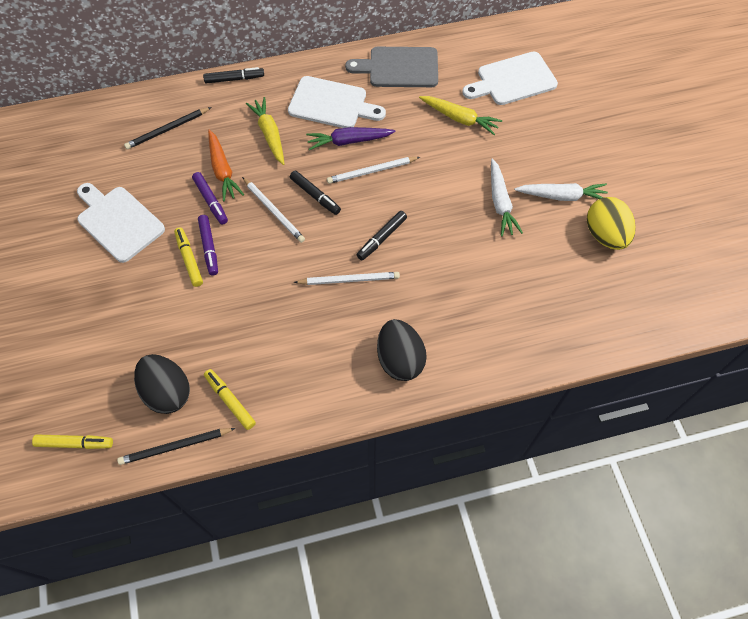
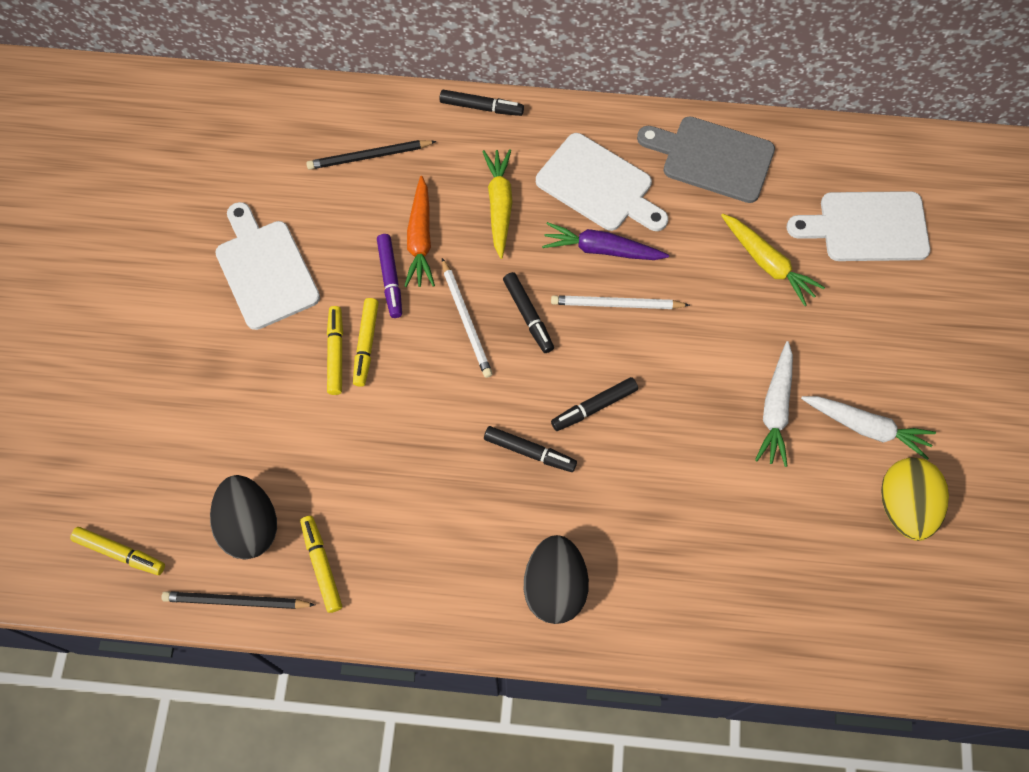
camera: 20 degrees right, 5 degrees up
(209, 247) = (366, 344): purple marker -> yellow marker
(349, 280) = (529, 452): white pencil -> black marker

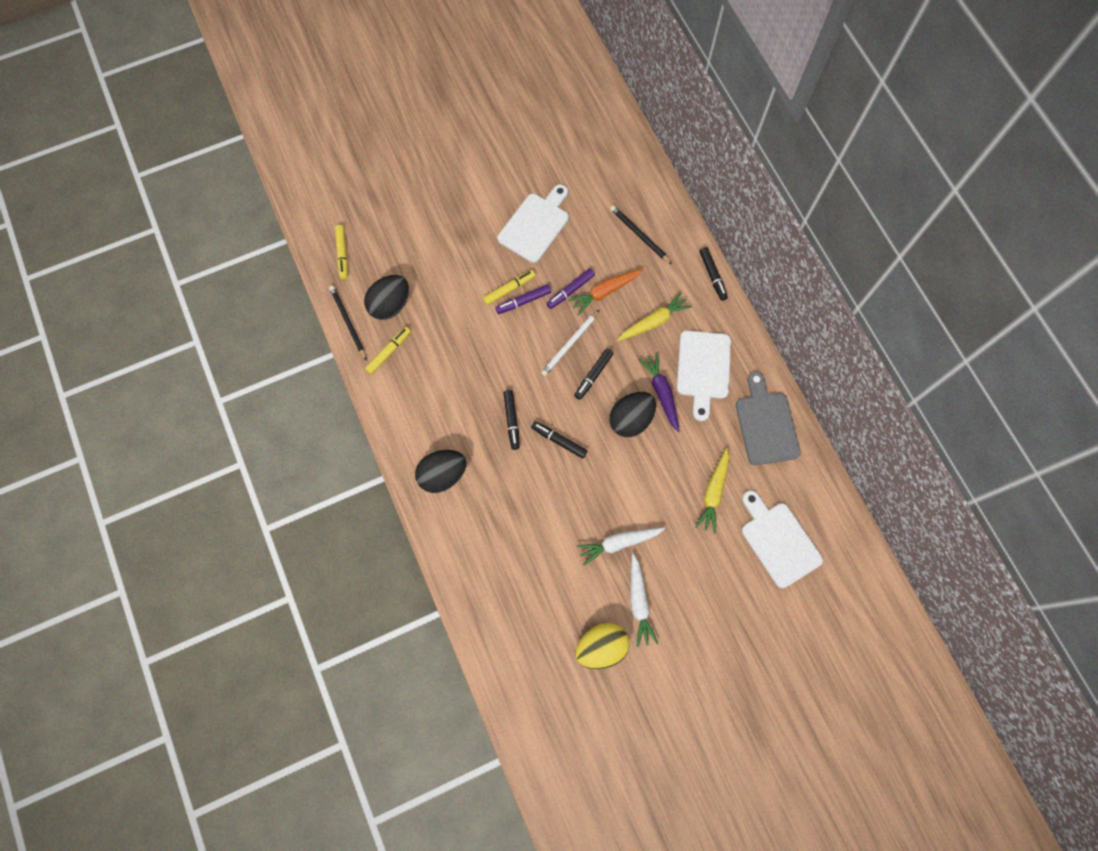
camera: 60 degrees right, 5 degrees up
(366, 344) = (523, 301): yellow marker -> purple marker
(616, 304) = (631, 420): white pencil -> black egg

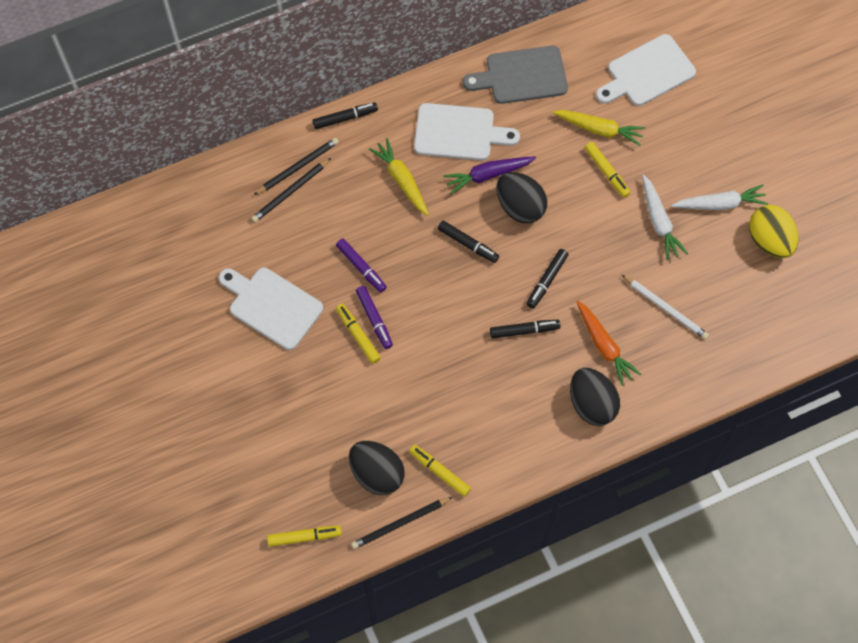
camera: 90 degrees left, 5 degrees down
(570, 344) = (429, 268): white pencil -> white pencil (665, 308)
(605, 292) = (363, 230): orange carrot -> orange carrot (604, 346)
(663, 240) = (298, 167): none -> black pencil
(669, 497) = (606, 172): none -> yellow marker

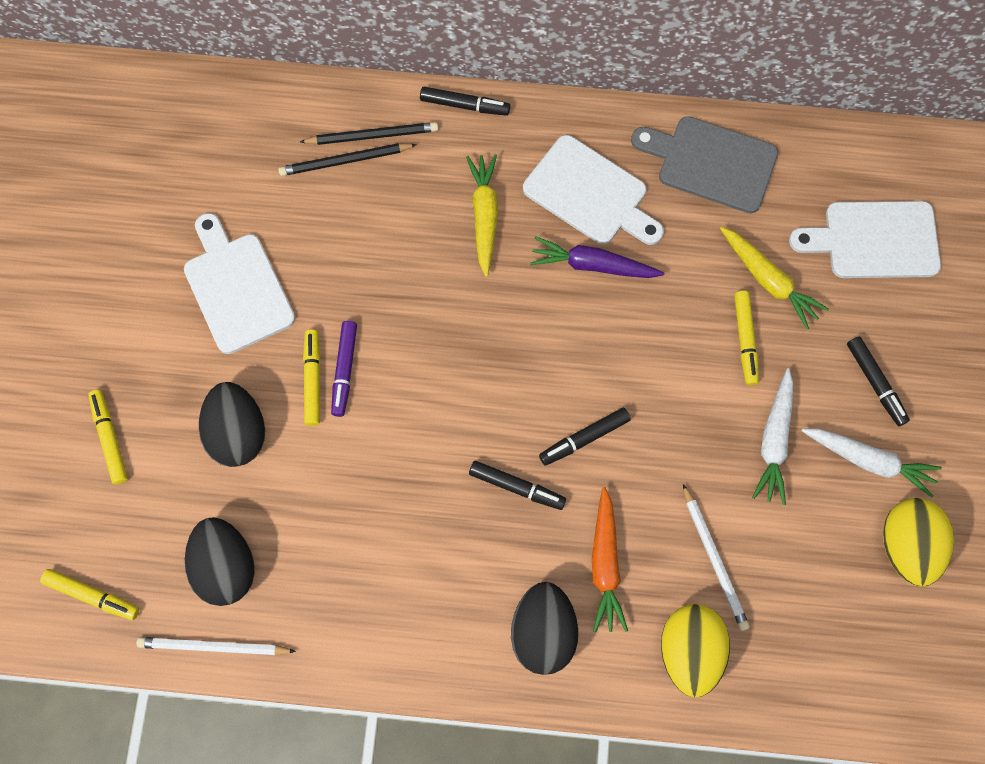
camera: 30 degrees right, 5 degrees up
(361, 267) = (369, 298): purple marker -> none
(400, 523) = (213, 647): black pencil -> white pencil
(439, 472) = (302, 609): yellow marker -> yellow marker (110, 438)
(468, 244) = (515, 338): black marker -> black marker (875, 383)
(520, 207) = (608, 326): black egg -> black egg (238, 433)
(682, 367) = (689, 651): none -> yellow egg

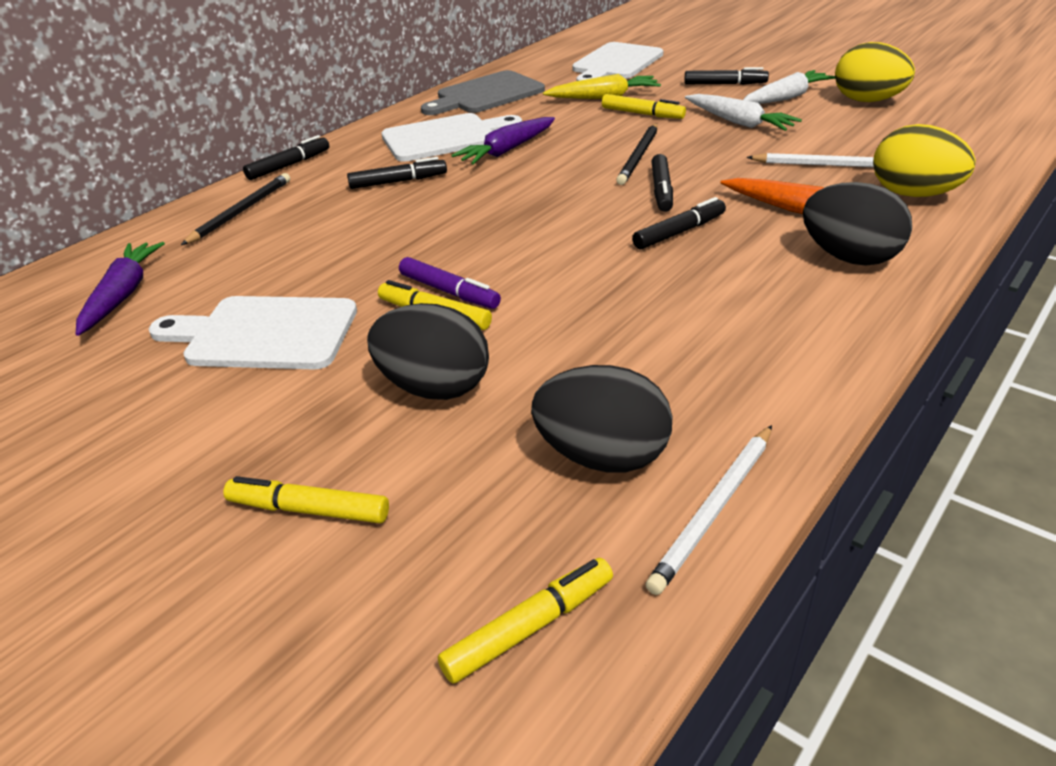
camera: 55 degrees left, 35 degrees down
(228, 159) = (123, 295): none -> purple carrot
(345, 161) = (240, 231): black pencil -> black pencil (639, 156)
(484, 216) = (398, 182): yellow carrot -> black marker

